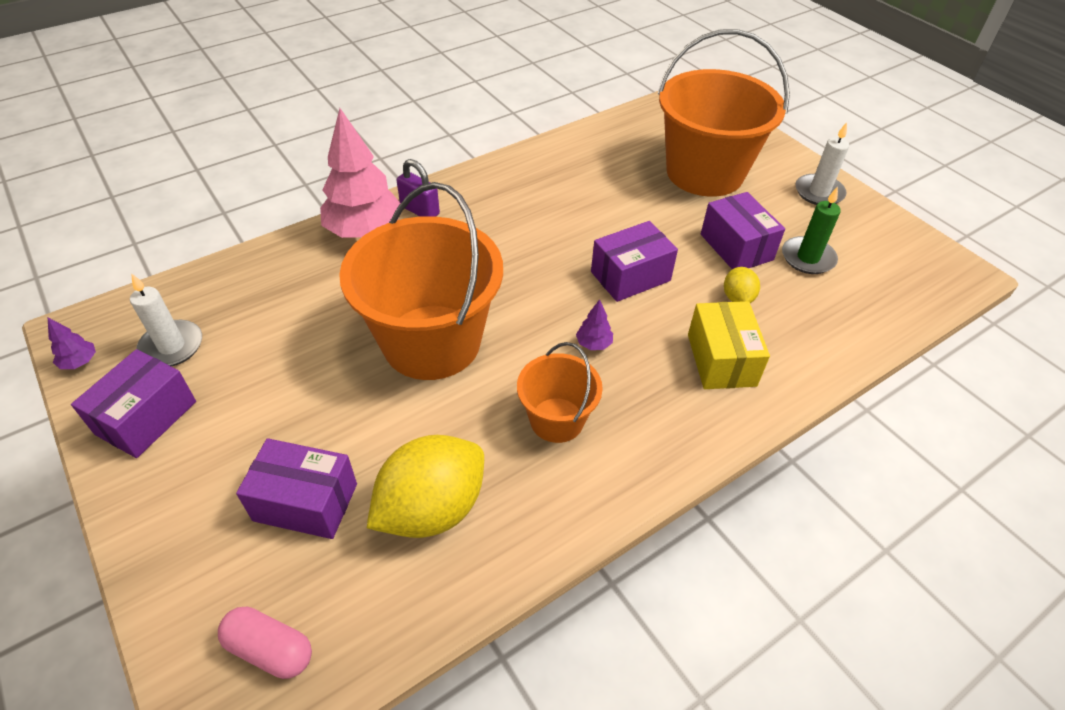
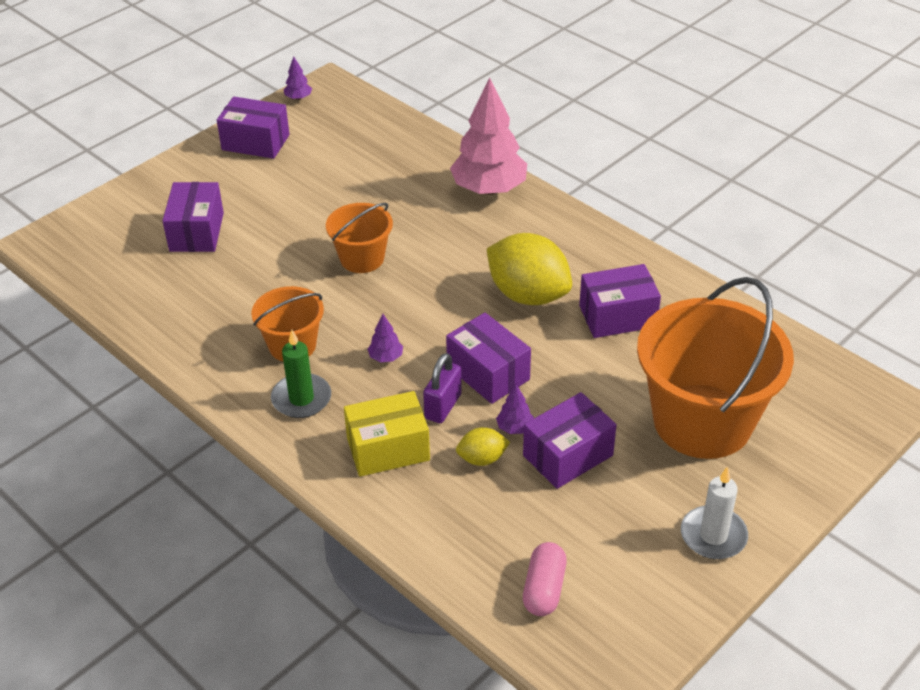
camera: 80 degrees right, 5 degrees down
(172, 346) = (323, 131): white candle -> none
(270, 649) = (92, 246): pink capsule -> pink capsule (544, 589)
(420, 210) = (533, 215): purple padlock -> purple padlock (443, 406)
(431, 342) = (362, 258): orange bucket -> orange bucket, size x0.51
(432, 509) = (198, 292): yellow lemon -> yellow lemon (528, 295)
(576, 189) = (617, 316): none -> purple box
(701, 271) = (515, 428): none -> purple tree
(808, 258) = (572, 521): green candle -> green candle (301, 399)

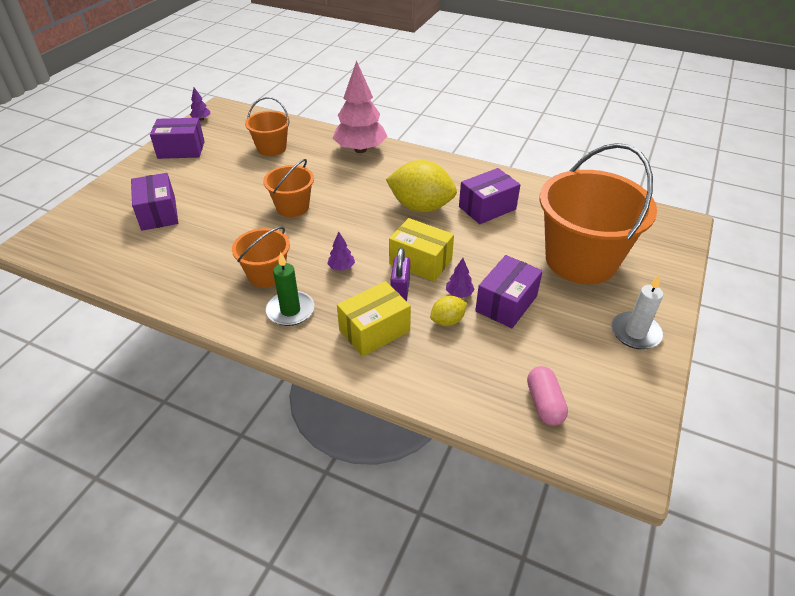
camera: 20 degrees left, 0 degrees up
(371, 163) = (271, 148): none -> orange bucket
(488, 373) = (420, 262): purple box -> yellow box

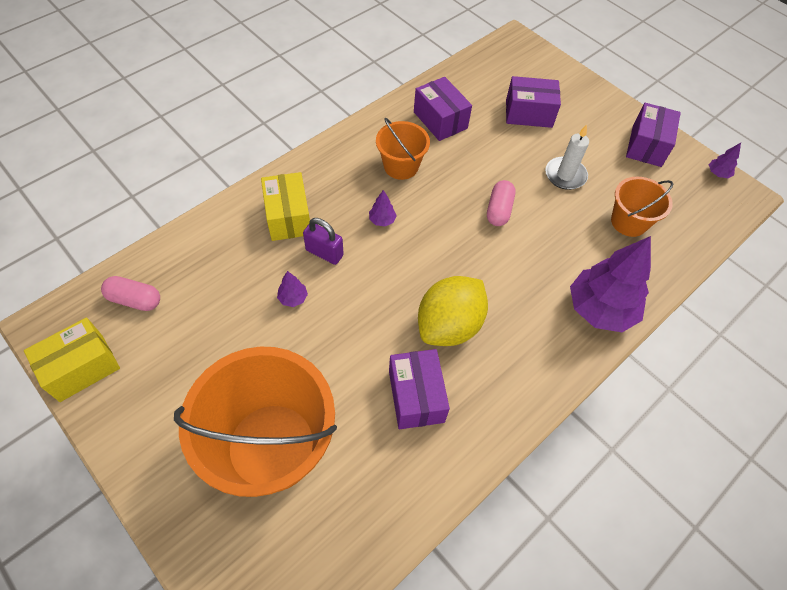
camera: 110 degrees right, 15 degrees up
(290, 310) = (346, 170): green candle -> none
(292, 207) = (498, 210): orange bucket -> pink capsule
(360, 150) = (599, 309): pink tree -> purple tree
(420, 262) = (356, 286): yellow box -> yellow box (81, 368)
(447, 321) = (266, 273): yellow lemon -> none
(506, 303) = (256, 332): purple box -> purple box (440, 120)
(635, 333) = (145, 428): white candle -> white candle (565, 175)

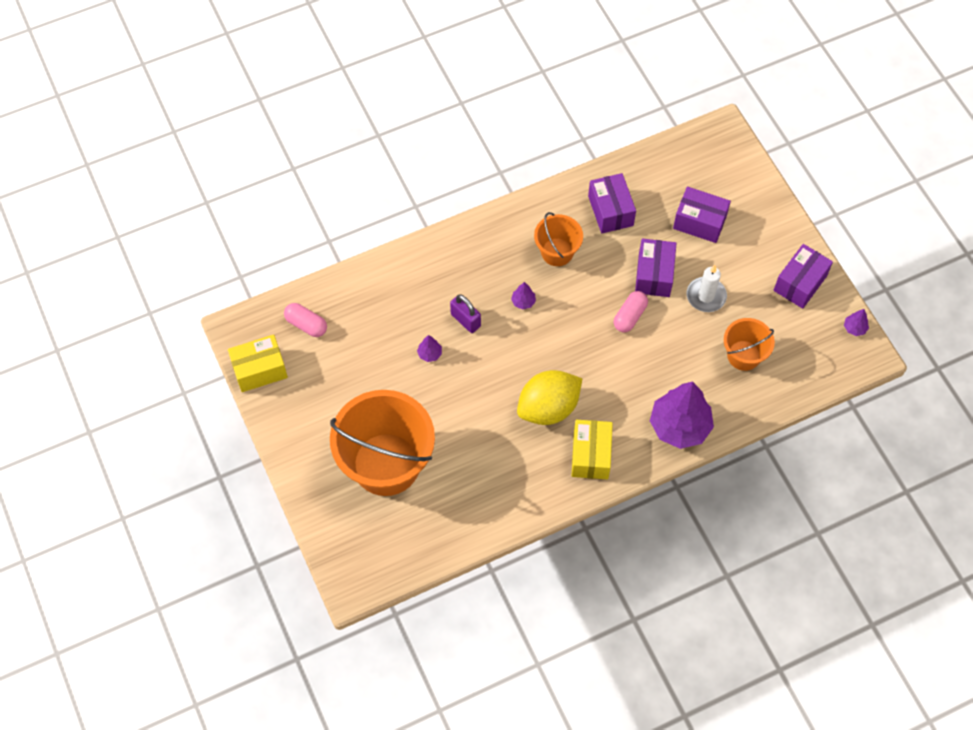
camera: 20 degrees right, 5 degrees up
(288, 217) = (444, 279): yellow box -> yellow box (591, 455)
(416, 396) = (503, 456): purple box -> purple box (654, 275)

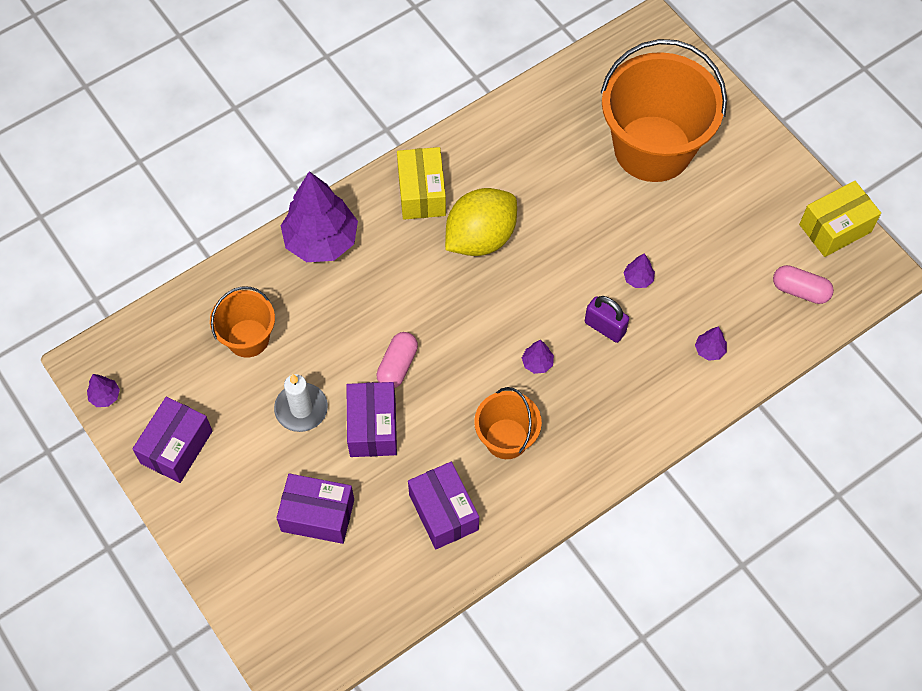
camera: 170 degrees right, 0 degrees up
(391, 291) = (709, 350): none -> purple tree

